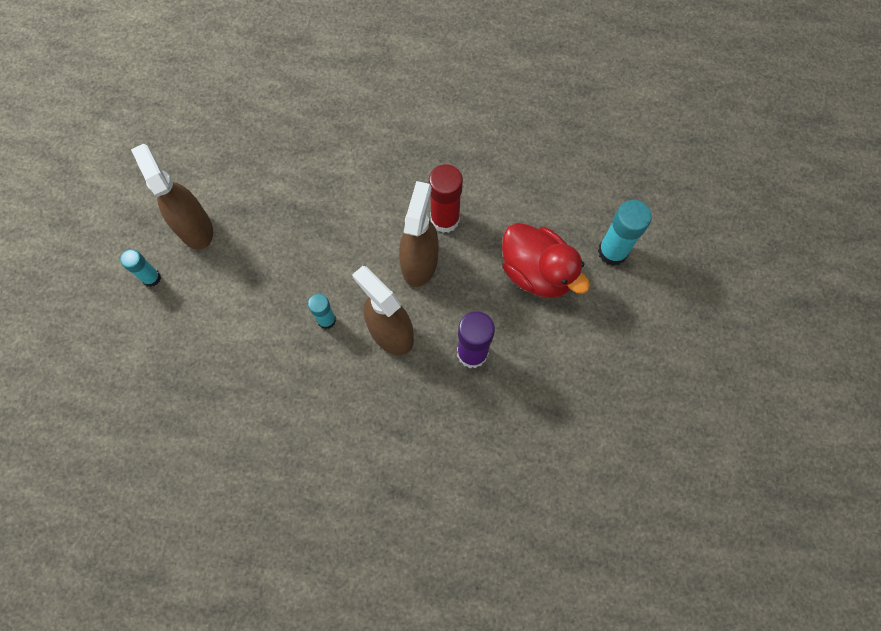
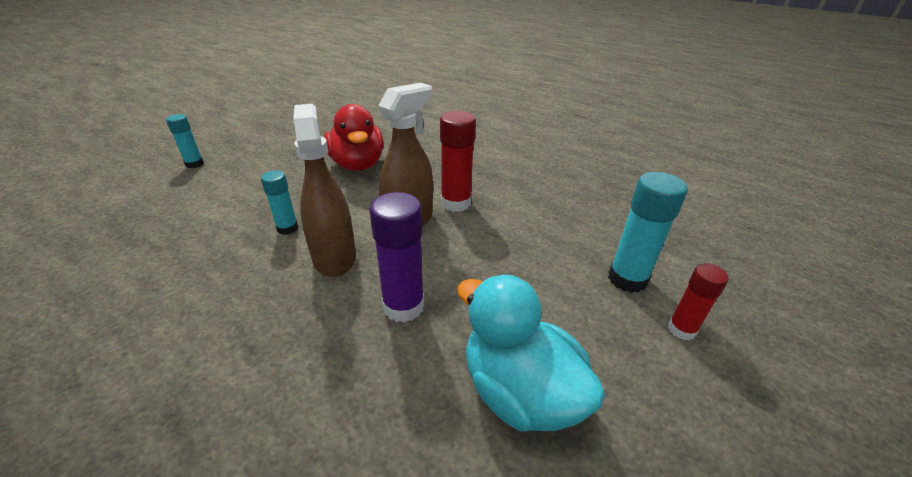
camera: 25 degrees right, 35 degrees down
(194, 227) = (257, 152): brown spray bottle -> none
(537, 272) = (526, 266): red duck -> red duck (357, 165)
(575, 381) = (519, 391): none -> turquoise duck
(657, 285) = (681, 330): none -> red glue stick

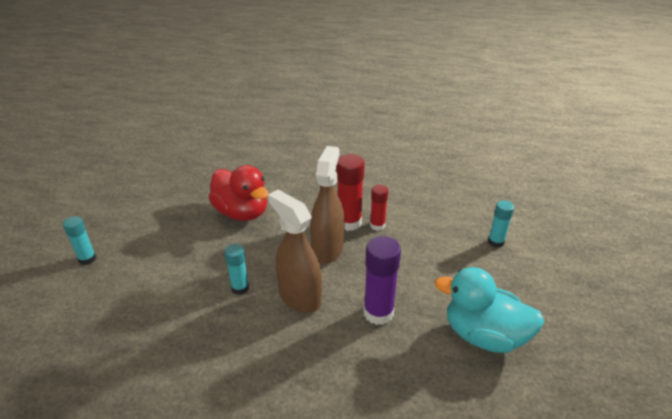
camera: 25 degrees left, 0 degrees up
(627, 279) = (495, 242): turquoise glue stick -> turquoise glue stick, size x0.61
(681, 330) = (541, 264): red glue stick -> red glue stick (377, 225)

